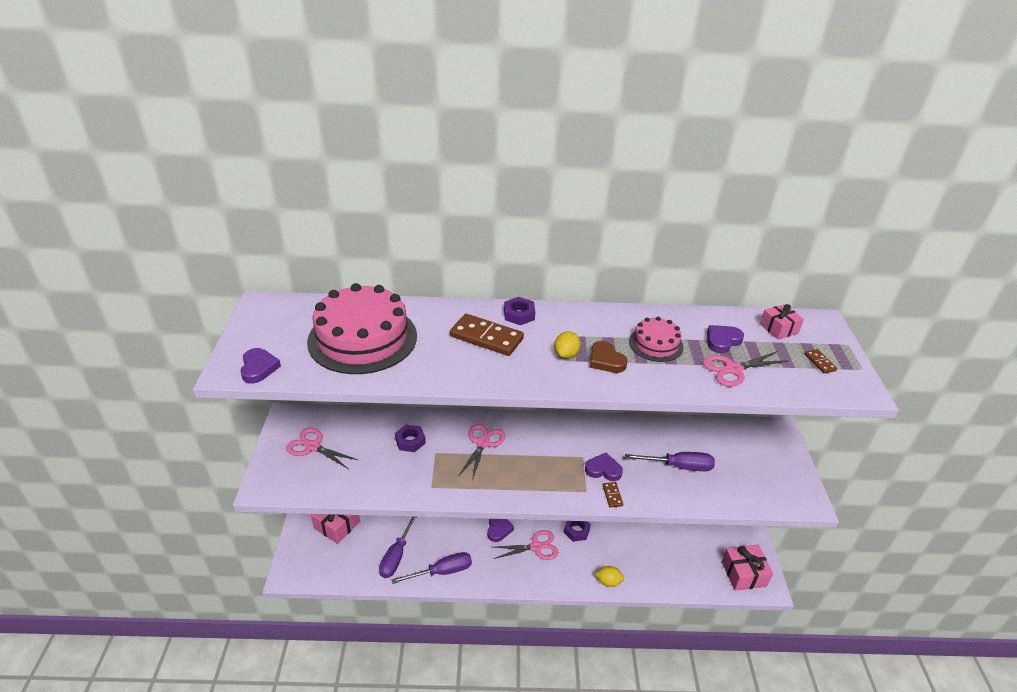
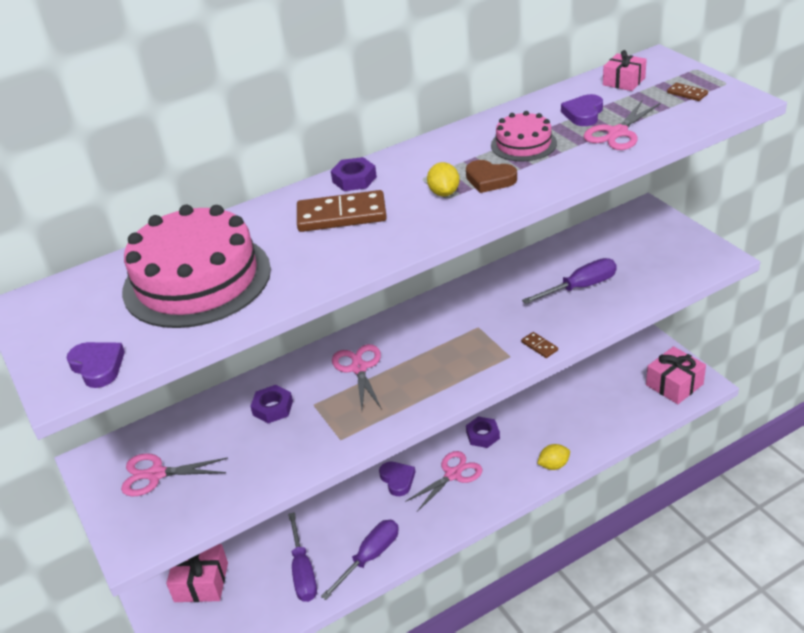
camera: 25 degrees left, 0 degrees up
(603, 470) = (509, 328): purple heart -> none

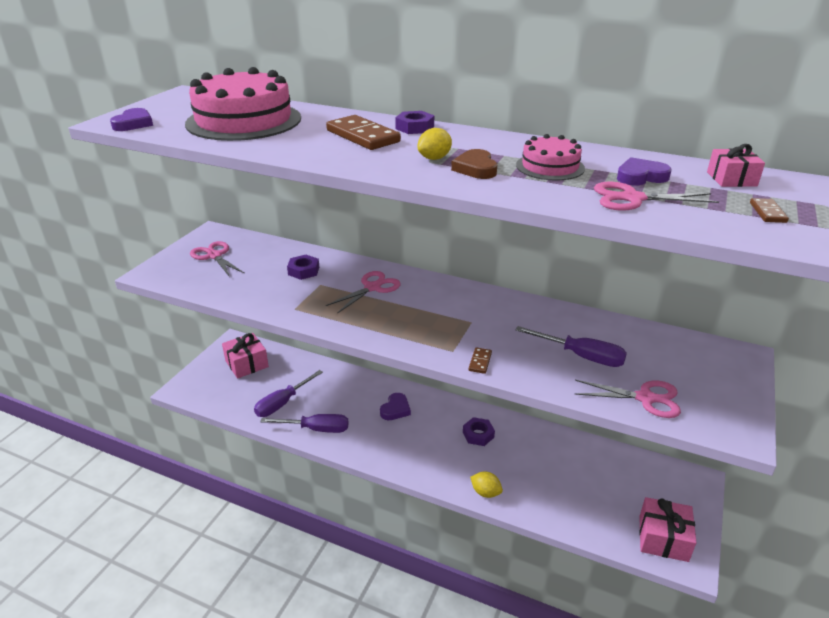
camera: 50 degrees right, 5 degrees down
(453, 474) = (425, 436): pink scissors -> pink scissors (645, 398)

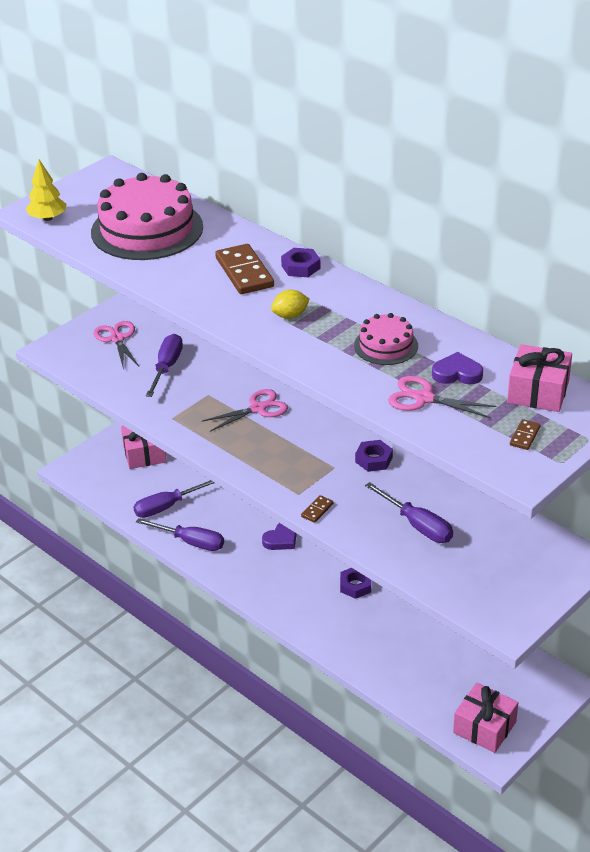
camera: 20 degrees right, 5 degrees up
(134, 124) = (47, 218): purple heart -> yellow tree
(271, 270) = (167, 367): none -> purple screwdriver
(303, 271) = (198, 374): purple nut -> purple nut (373, 459)
(475, 168) = (317, 336): brown heart -> none
(485, 492) = (331, 643): yellow lemon -> none
(645, 398) = (447, 578): pink scissors -> none
(731, 179) = (538, 392): pink gift -> pink gift, size x1.52

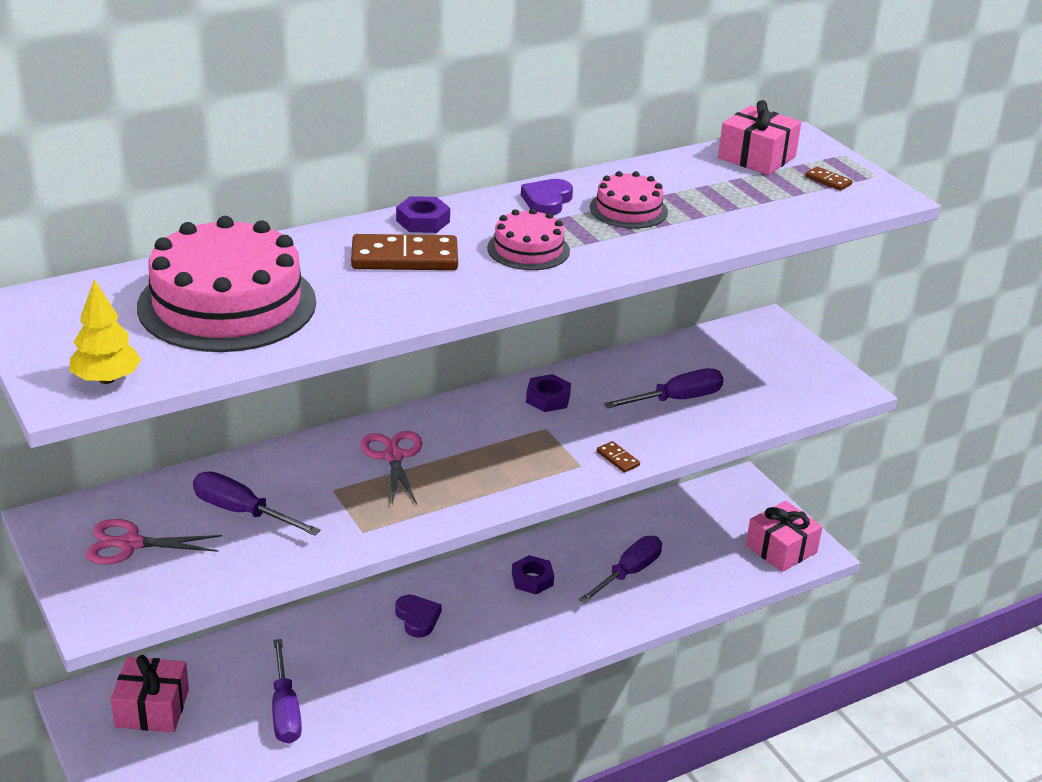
camera: 75 degrees left, 5 degrees down
(191, 542) = (372, 703): purple screwdriver -> purple screwdriver (628, 573)
(290, 316) = (528, 249): yellow lemon -> pink cake
(423, 398) = (740, 212): pink scissors -> none
(457, 373) = (703, 186): purple heart -> purple heart (547, 201)

